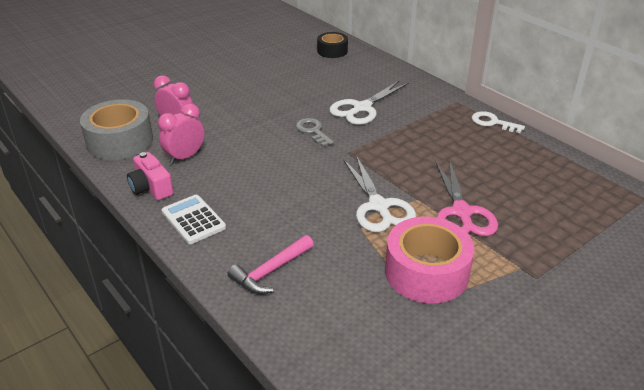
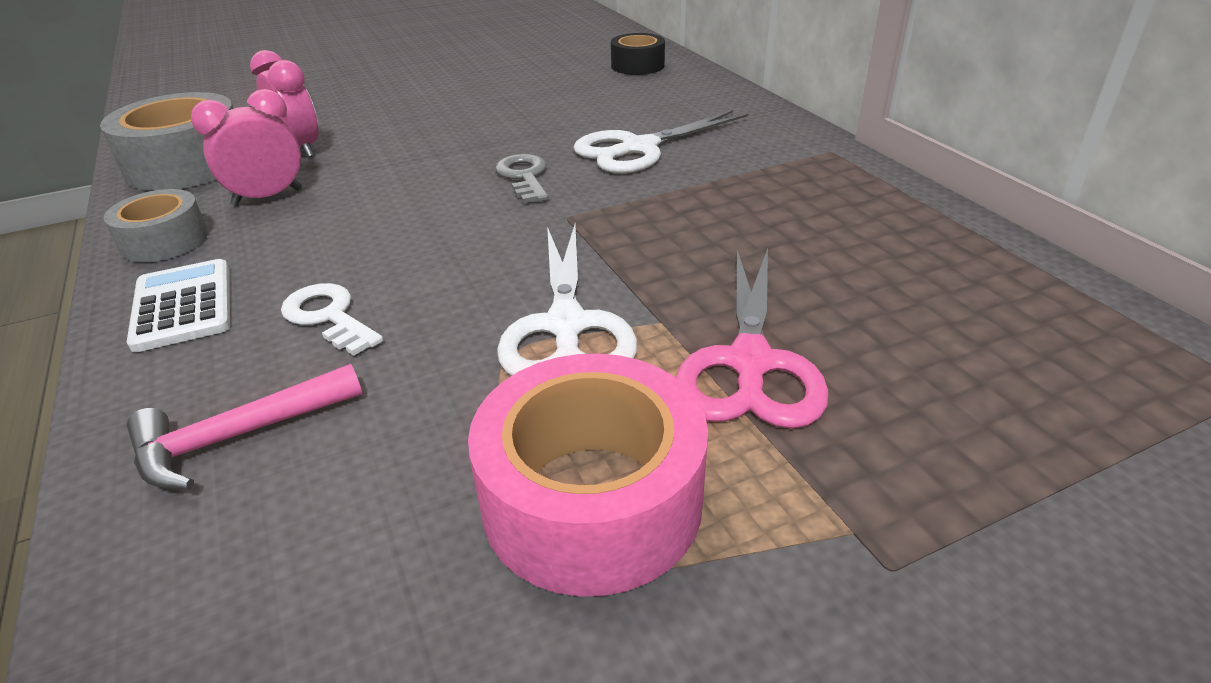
camera: 15 degrees right, 0 degrees up
(151, 188) = (164, 241): pink camera -> grey tape
(492, 123) = (894, 192): white key -> white key (328, 316)

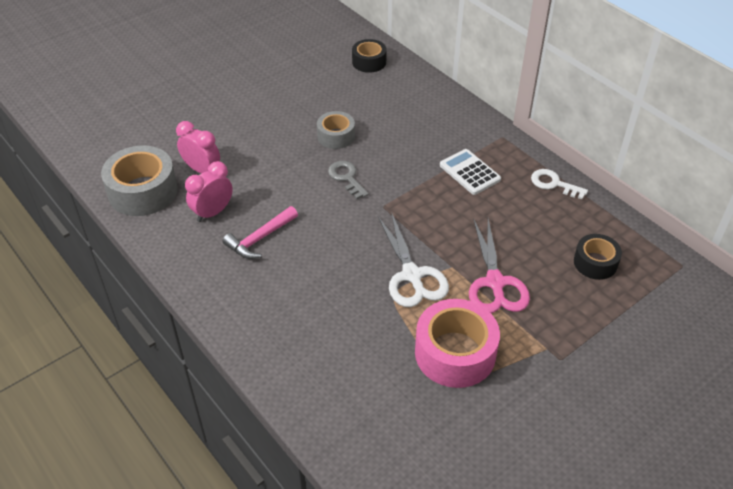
camera: 15 degrees left, 10 degrees up
(164, 241) = (180, 252): grey tape -> grey tape (336, 136)
(183, 306) = (226, 292): white calculator -> white calculator (469, 172)
(238, 436) = (304, 352): pink hammer -> pink hammer (260, 238)
(328, 316) = (301, 287): white key -> white key (554, 184)
(639, 148) = (399, 146): white scissors -> none
(1010, 356) = (595, 263): none -> black tape

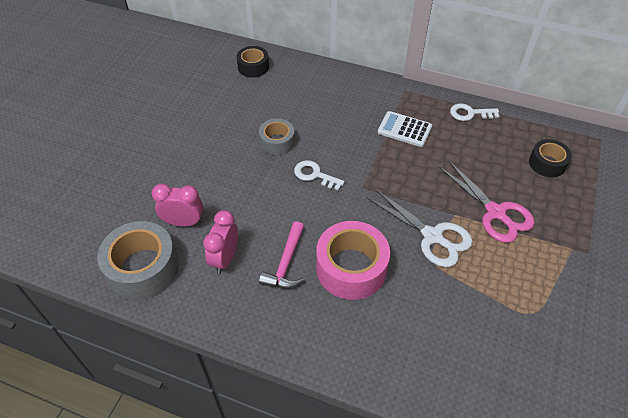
camera: 30 degrees left, 5 degrees up
(346, 178) = (314, 175): grey key -> white key
(455, 353) = (516, 287): pink tape -> pink tape (351, 268)

